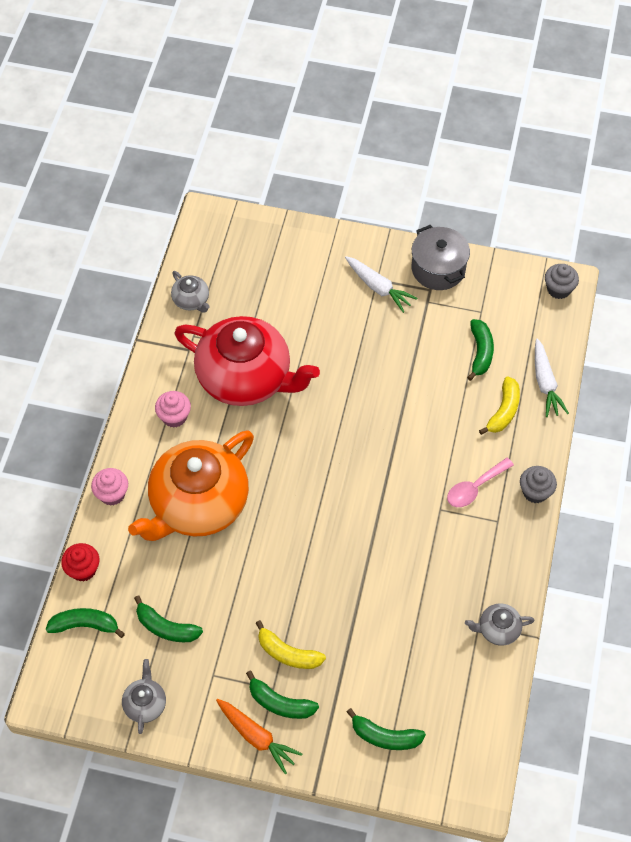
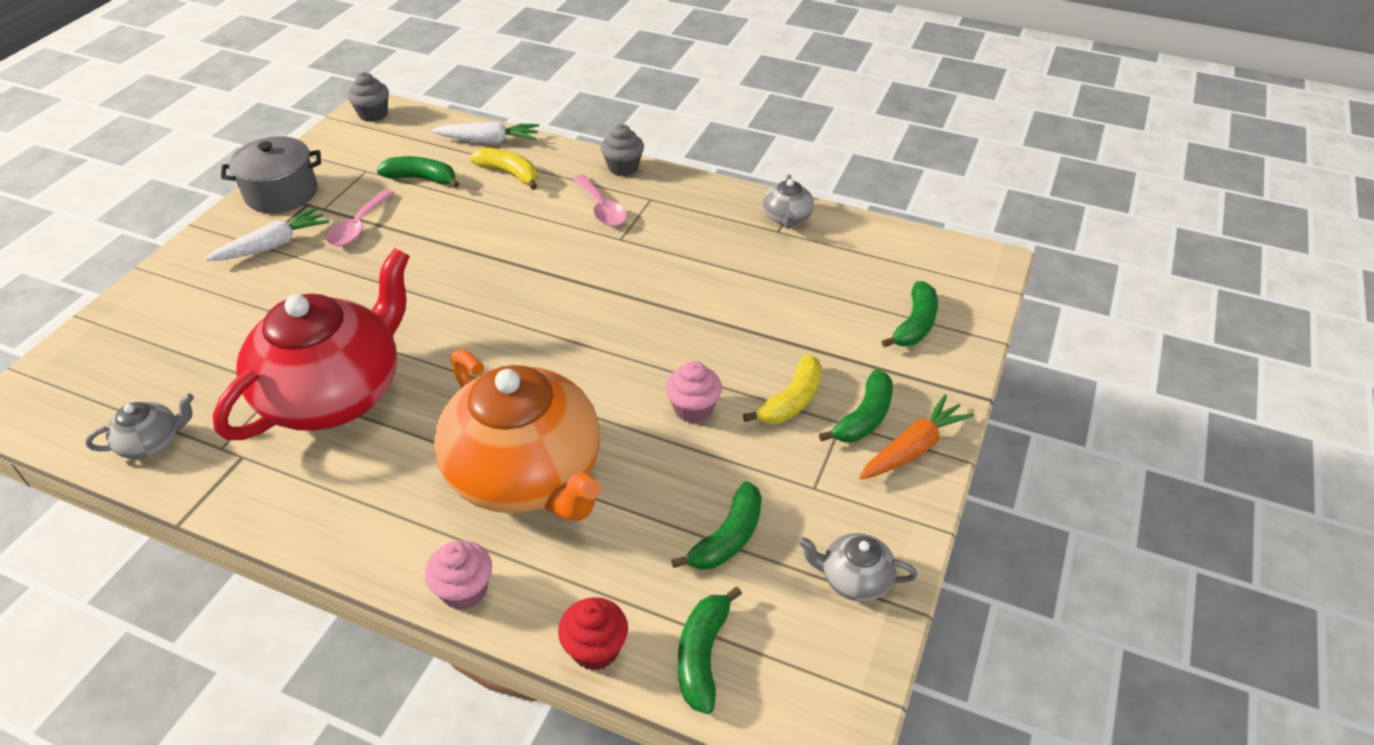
camera: 80 degrees left, 15 degrees down
(174, 417) = (357, 488): pink cupcake -> pink cupcake (693, 409)
(412, 331) = (358, 226): none -> pink spoon

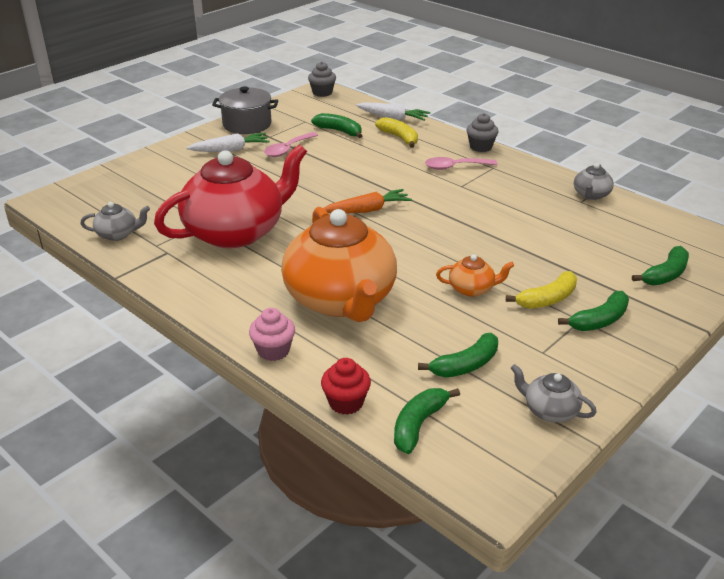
camera: 20 degrees right, 10 degrees down
(601, 208) = (455, 167): pink spoon -> pink spoon turned 90 degrees clockwise
(693, 409) = (472, 289): pink cupcake -> orange teapot
(913, 448) = (630, 346): orange carrot -> orange carrot (367, 210)

